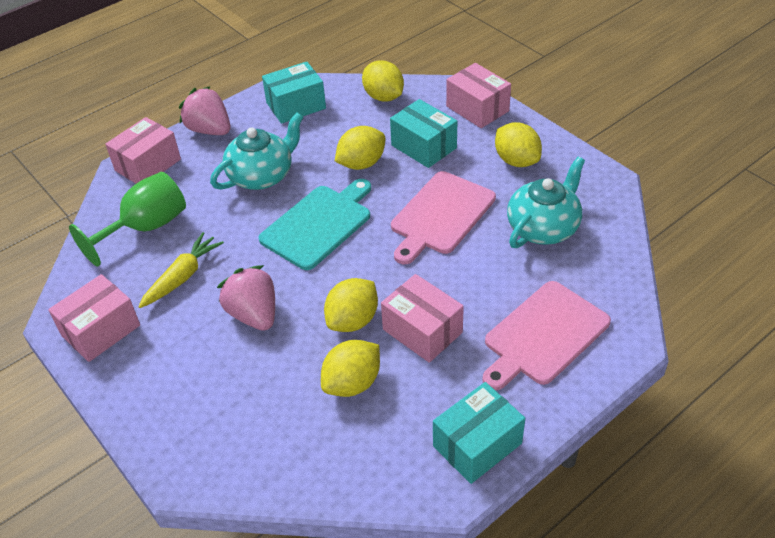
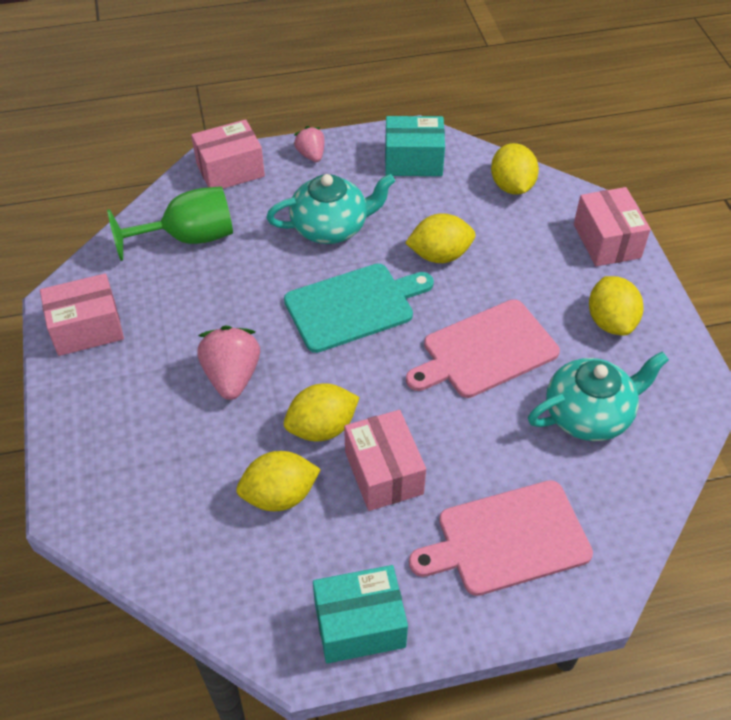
camera: 25 degrees right, 5 degrees up
(183, 276) = (191, 305): yellow carrot -> none
(209, 130) = (311, 155): pink strawberry -> pink strawberry, size x0.60
(424, 146) = (518, 262): turquoise box -> none

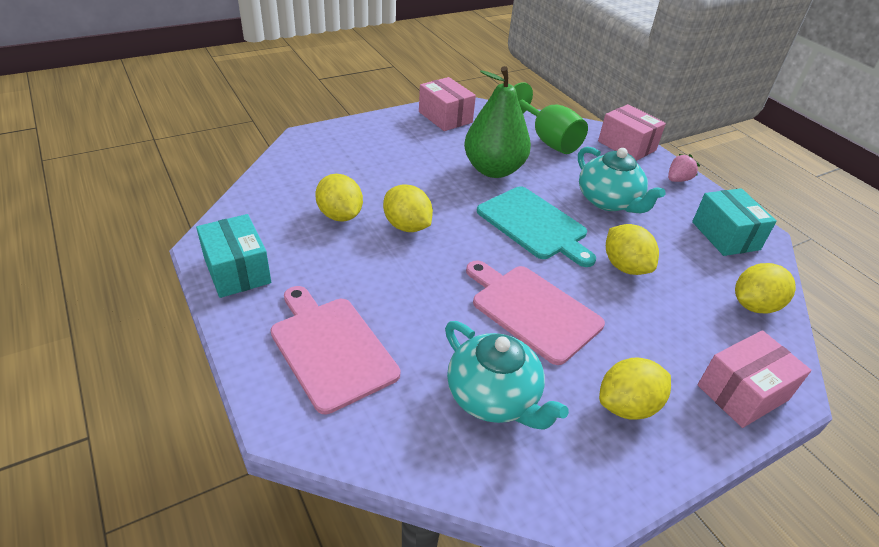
camera: 70 degrees right, 10 degrees down
(232, 376) = (435, 178): pink strawberry -> none
(234, 311) = (493, 170): none -> green pear
(383, 472) = (376, 264): pink box -> none

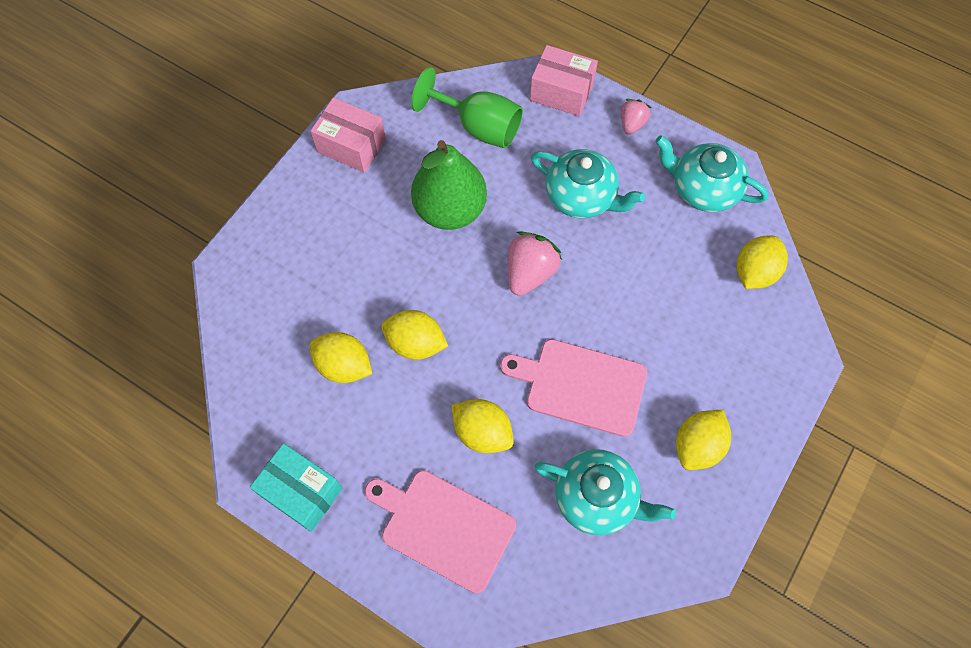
camera: 25 degrees left, 25 degrees up
(534, 225) = (530, 273): turquoise cutting board -> pink strawberry
(625, 266) = (633, 284): yellow lemon -> yellow lemon (482, 432)
(725, 236) = (703, 189): turquoise box -> turquoise teapot
(742, 392) = (775, 380): pink box -> none

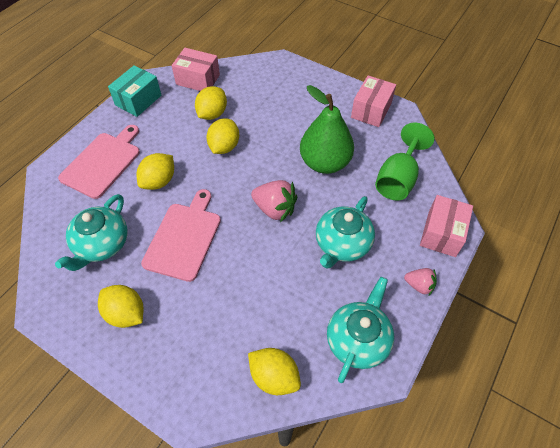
camera: 90 degrees right, 10 degrees down
(258, 396) = (198, 79): none -> pink box

